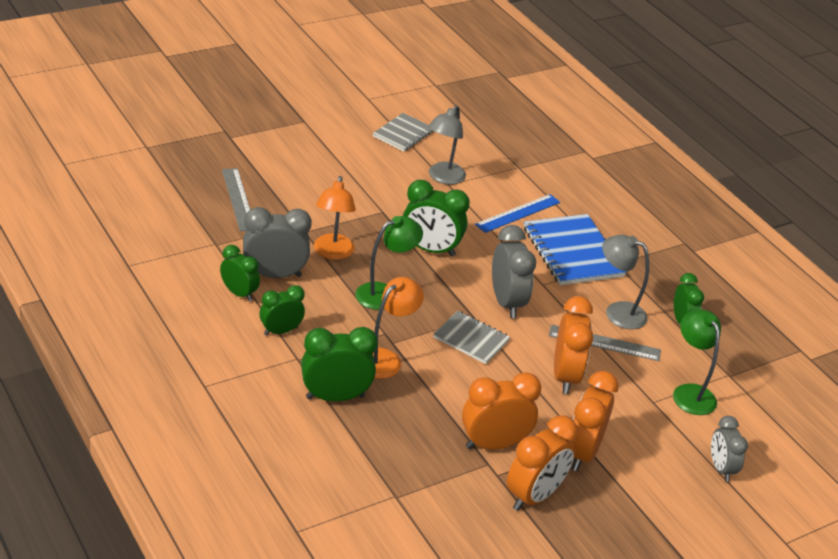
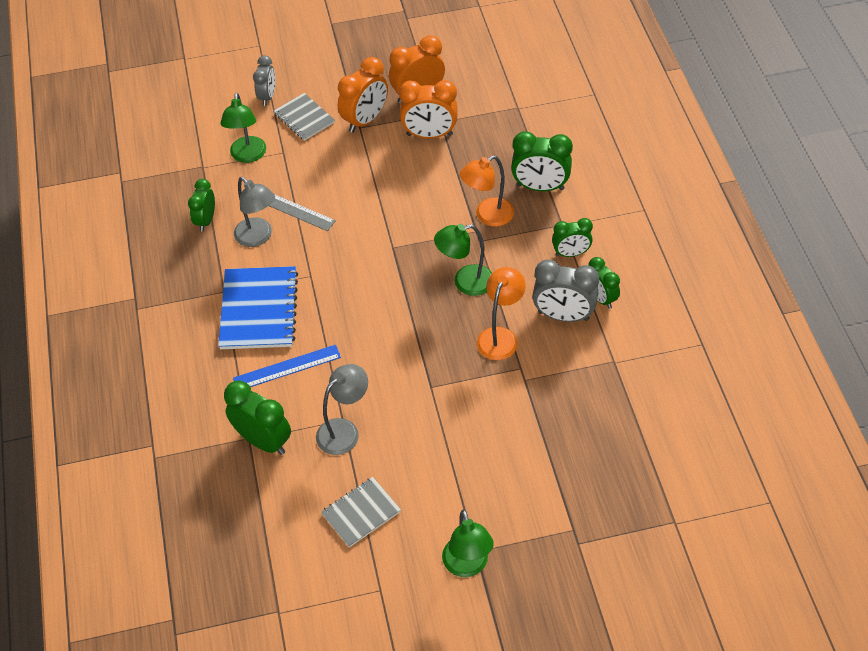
camera: 155 degrees left, 15 degrees up
(238, 199) = (581, 422): grey ruler -> none
(308, 113) = (467, 566): none -> green lamp
(430, 250) = (401, 329): green clock -> green clock (263, 441)
(471, 339) = (405, 226): grey notebook -> grey notebook (304, 118)
(506, 302) = (355, 259): grey clock -> none
(565, 376) = (342, 182): orange clock -> none

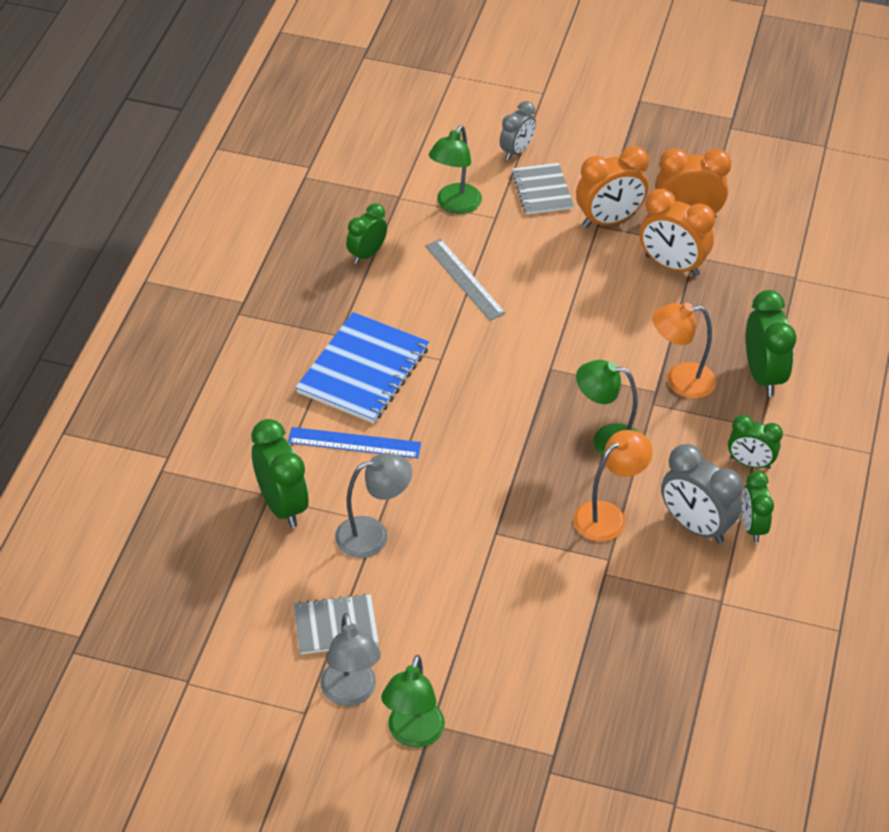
camera: 25 degrees right, 5 degrees down
(258, 237) = (411, 295): grey lamp -> grey lamp (351, 693)
(540, 187) = (763, 375): green clock -> green clock turned 135 degrees counterclockwise

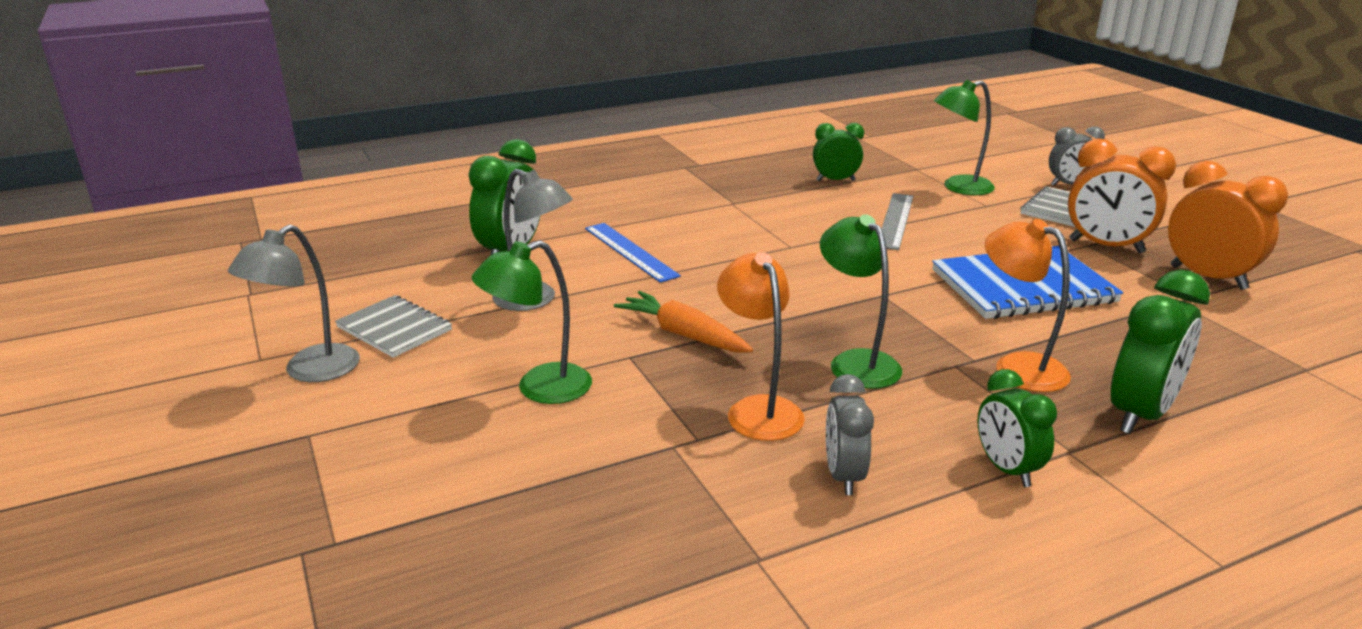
camera: 50 degrees right, 20 degrees down
(363, 370) = (716, 224): blue notebook -> blue notebook (1023, 286)
(413, 735) = (281, 429): green lamp -> green lamp (539, 388)
(497, 492) = (683, 335): none -> orange carrot
(608, 515) = (758, 409): orange lamp -> orange lamp turned 120 degrees counterclockwise
(672, 265) = (1138, 296): orange clock -> none
(695, 526) = (844, 476): grey clock -> grey clock, size x0.64
(752, 527) = (918, 522): green clock -> none

